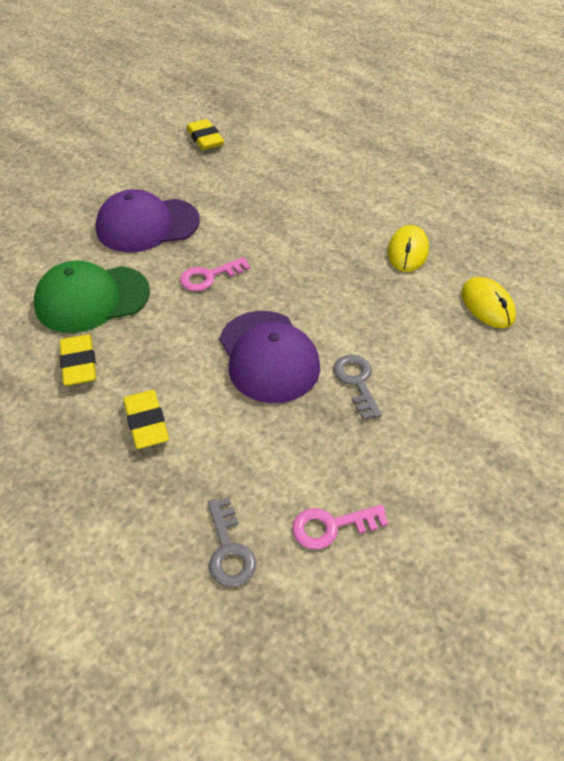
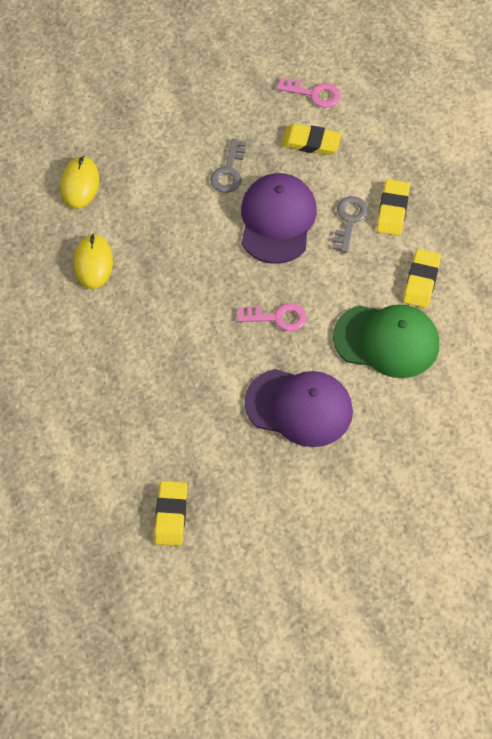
camera: 150 degrees left, 10 degrees up
(229, 549) = (381, 109): grey key -> grey key (349, 220)
(290, 458) = (311, 142): none -> yellow eraser
(407, 251) = (93, 263): yellow mouse -> yellow mouse turned 45 degrees counterclockwise

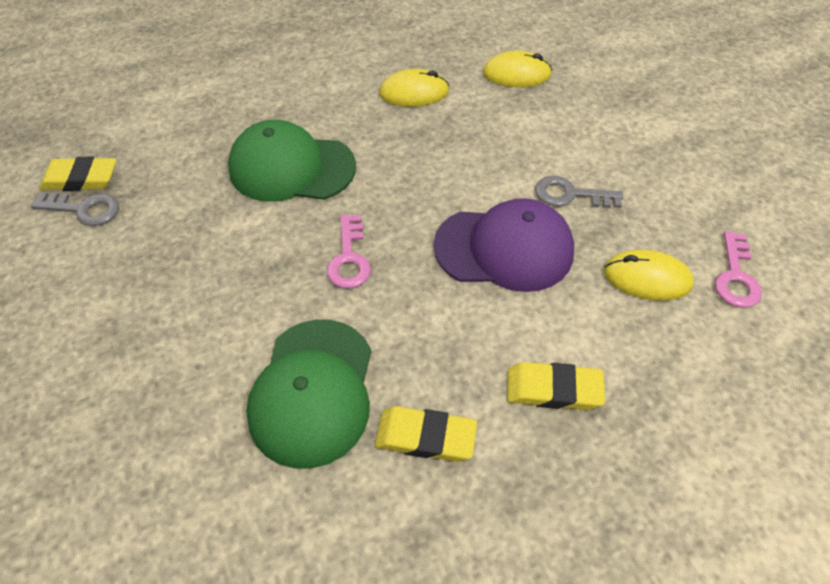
camera: 85 degrees right, 5 degrees down
(177, 356) = (291, 168): none -> green cap
(299, 407) = (209, 290): purple cap -> none
(311, 142) = (647, 278): yellow eraser -> yellow mouse
(349, 220) = (521, 332): grey key -> grey key (83, 209)

